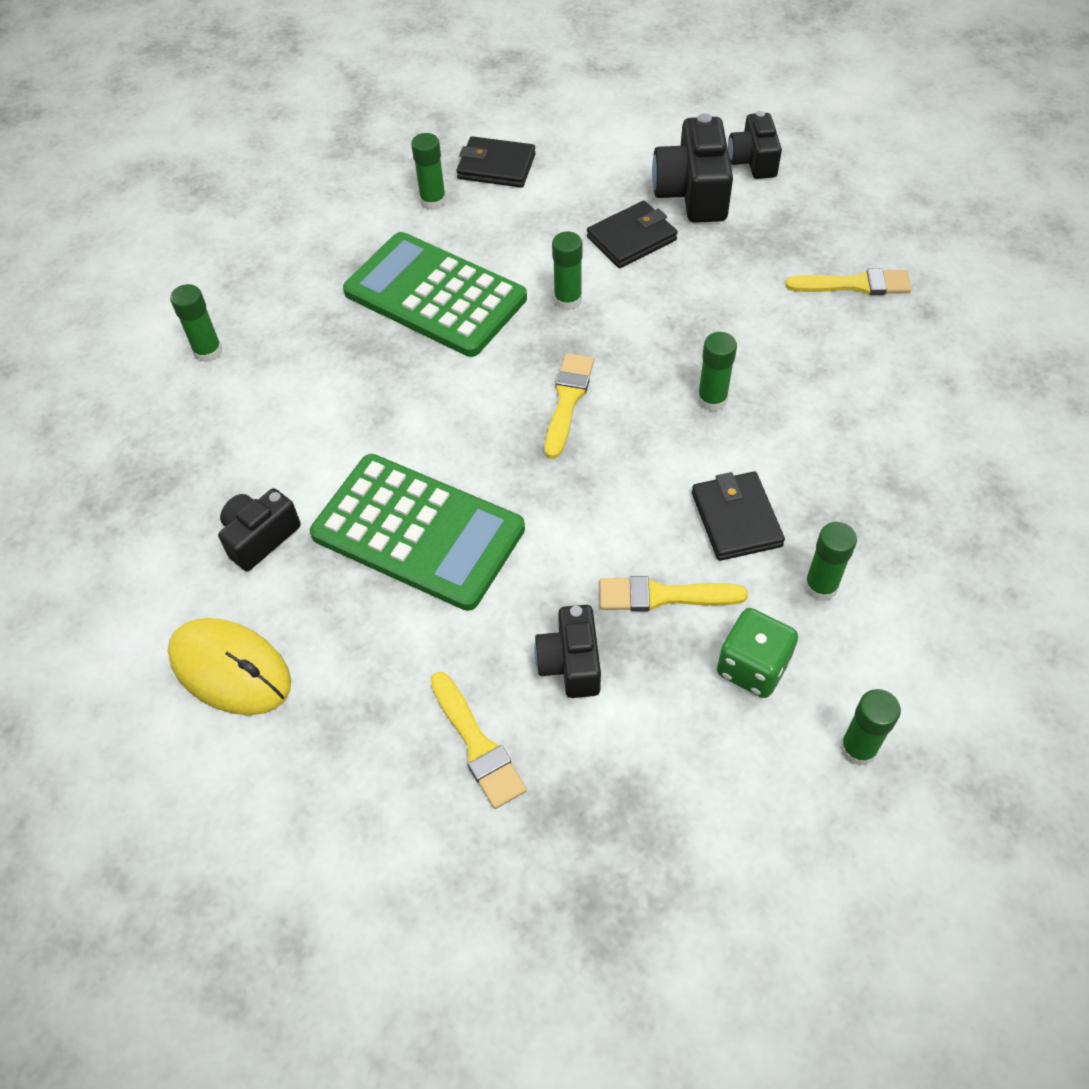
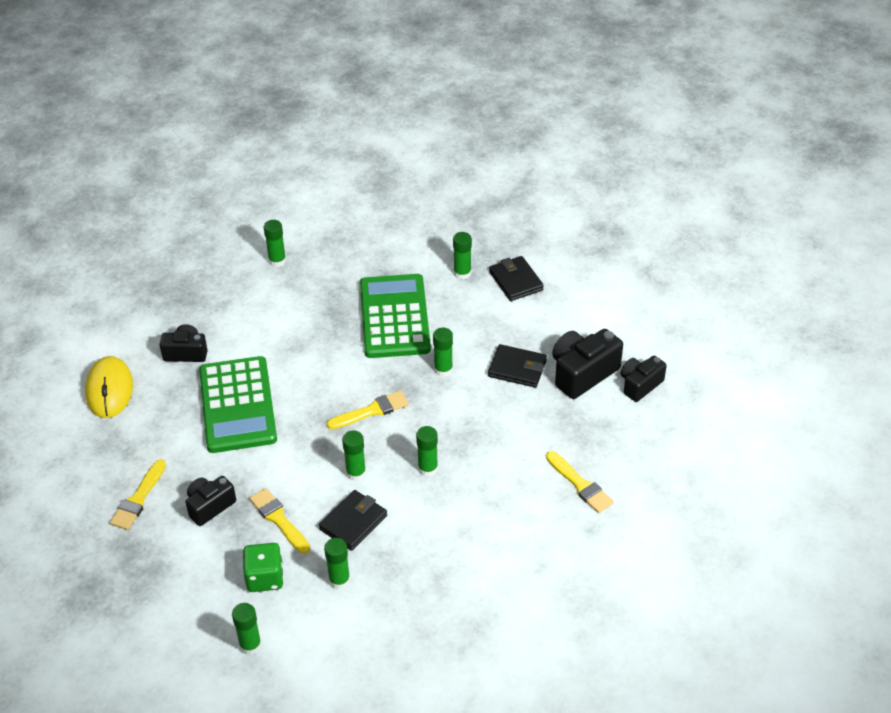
camera: 50 degrees right, 10 degrees down
(656, 472) = (356, 473): none -> green glue stick

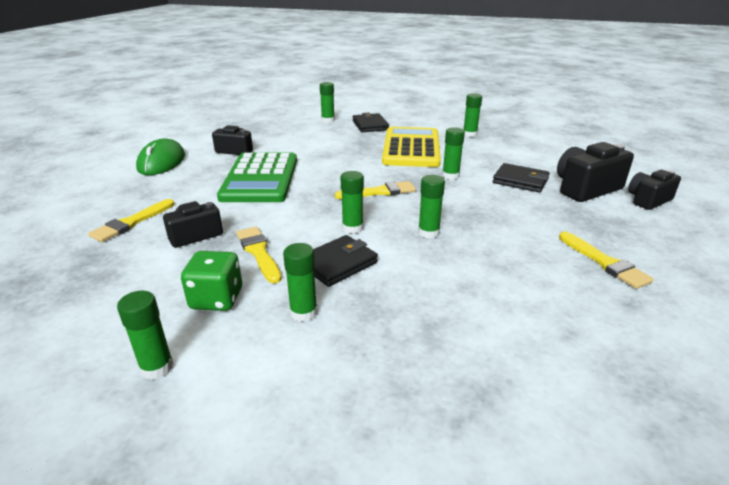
camera: 10 degrees right, 15 degrees down
(109, 390) = (161, 162): yellow mouse -> green mouse
(394, 317) = (411, 148): green calculator -> yellow calculator
(516, 281) = (514, 140): black wallet -> black wallet (370, 125)

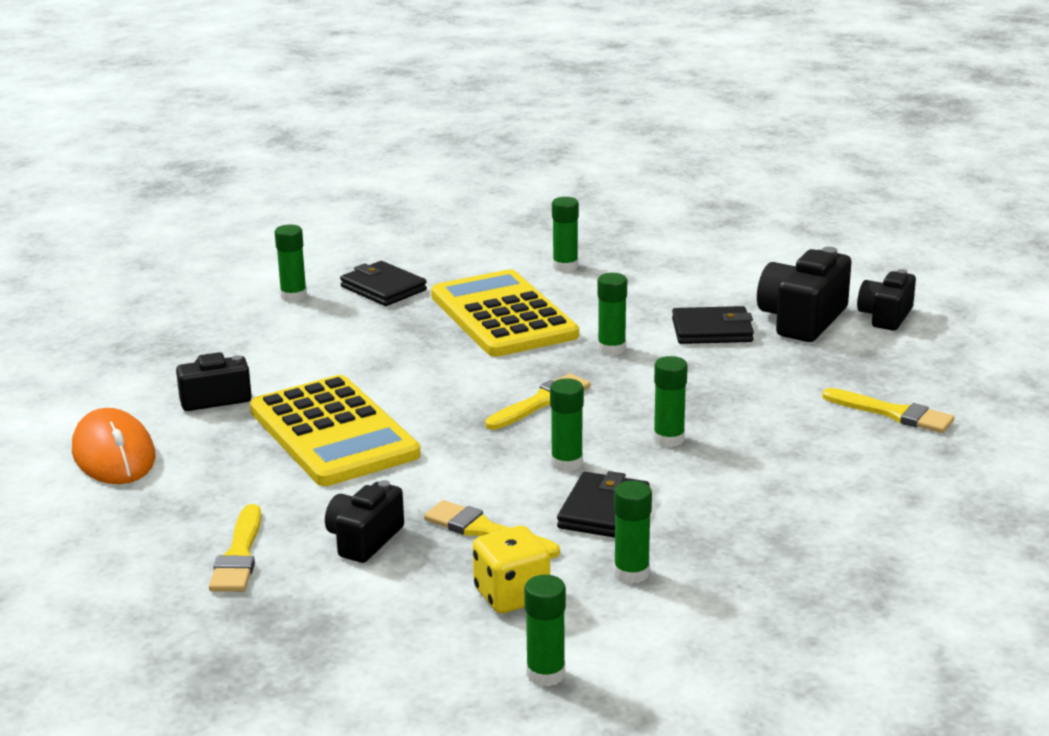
camera: 30 degrees left, 5 degrees down
(161, 162) = (113, 454): green mouse -> orange mouse
(216, 299) = (512, 596): green dice -> yellow dice
(260, 178) = (333, 433): green calculator -> yellow calculator

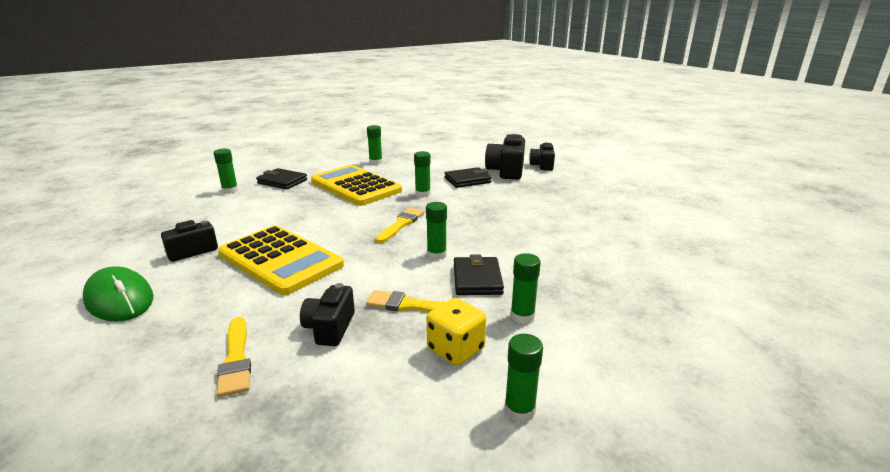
camera: 20 degrees left, 0 degrees up
(113, 454) = (119, 299): orange mouse -> green mouse
(668, 439) = (484, 233): green glue stick -> none
(893, 413) = (585, 204): yellow brush -> none

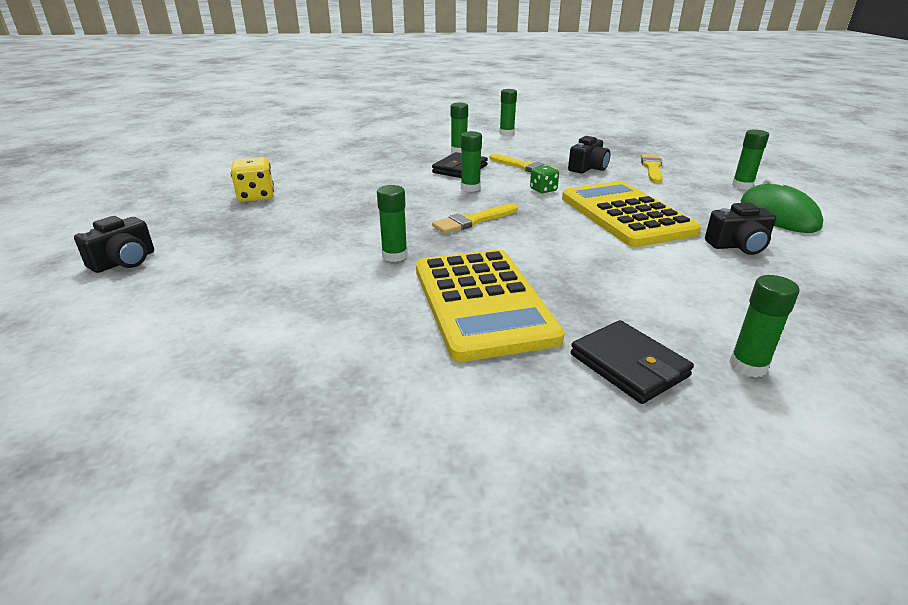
camera: 150 degrees left, 5 degrees up
(367, 271) = (543, 190): none -> green dice
(375, 162) = (375, 378): green glue stick -> green glue stick (742, 186)
(456, 349) = (515, 149): yellow dice -> yellow dice (256, 196)
(467, 180) = (292, 264): black wallet -> none
(506, 171) = (200, 266): black camera -> none

